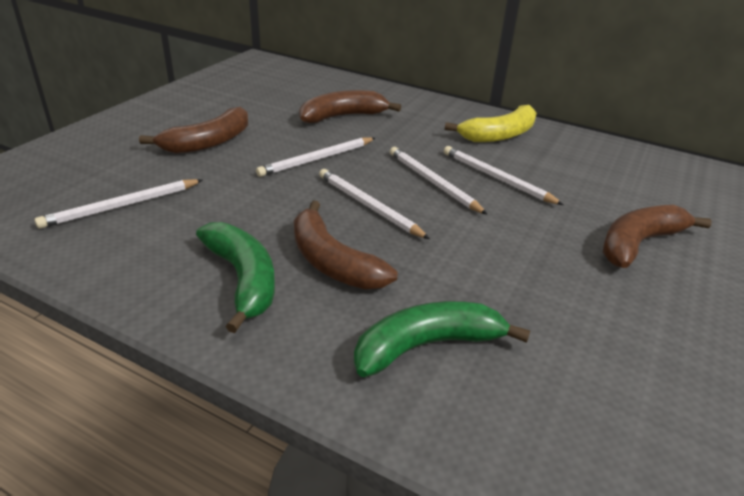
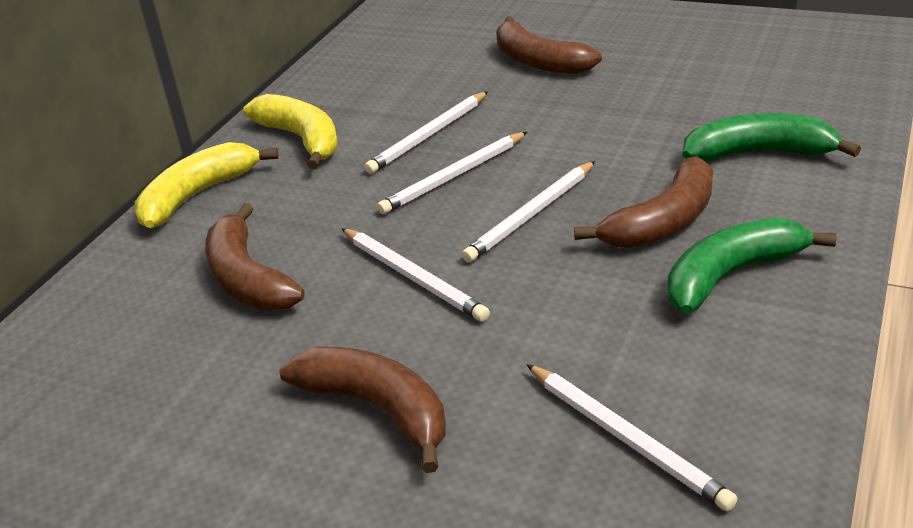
camera: 90 degrees left, 0 degrees up
(427, 346) = (759, 153): green banana -> green banana turned 120 degrees clockwise
(436, 105) = (198, 195): none -> yellow banana

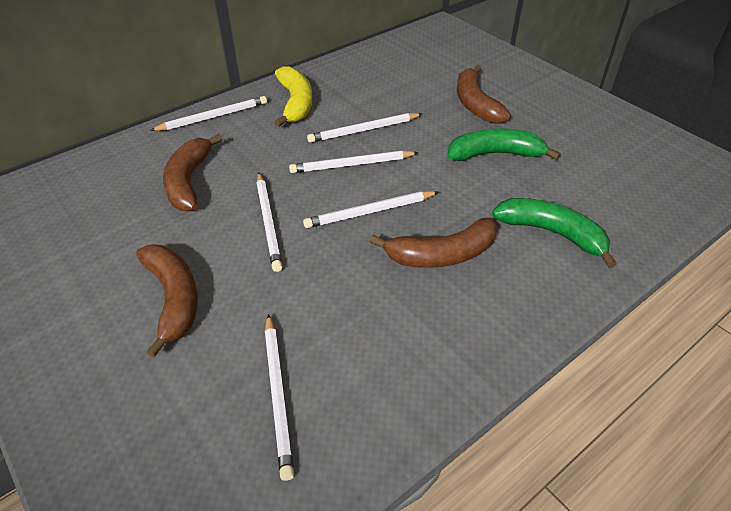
camera: 25 degrees right, 10 degrees up
(198, 195) = (213, 117): yellow banana -> white pencil
(731, 275) = (446, 315): green banana -> green banana (495, 154)

